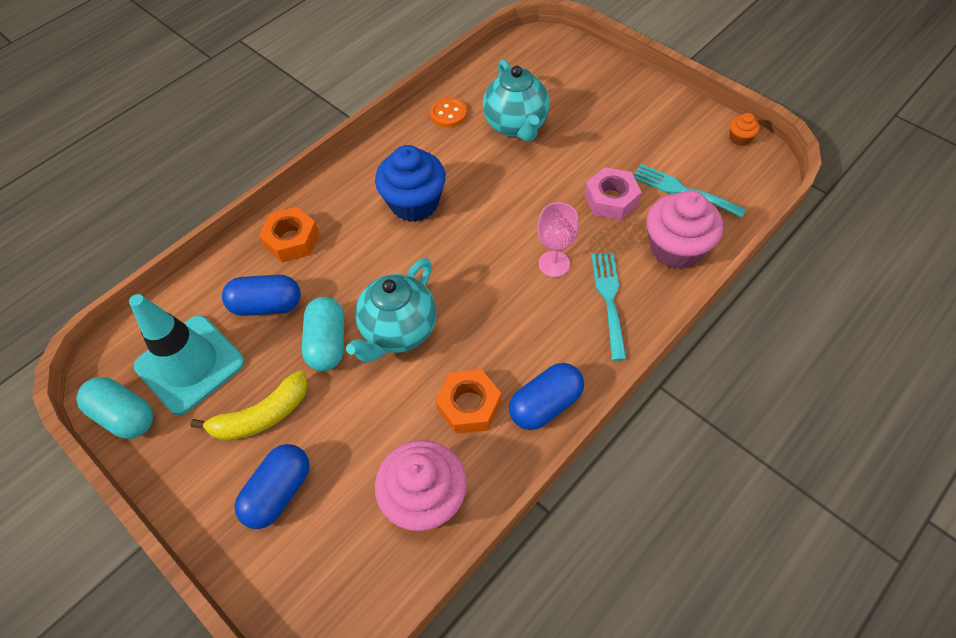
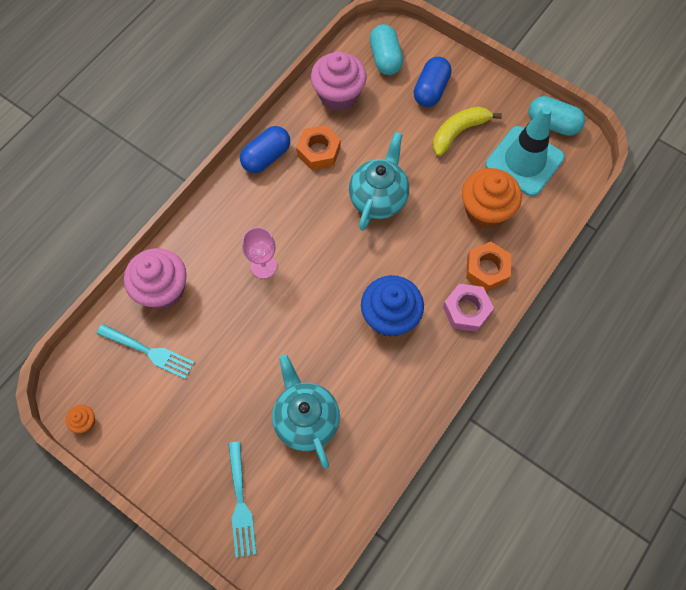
camera: 170 degrees right, 10 degrees up
(267, 305) = (485, 210): blue capsule -> orange cupcake
(327, 343) = (429, 185): turquoise capsule -> turquoise capsule (385, 58)
(448, 114) = (377, 431): orange button -> none
(609, 300) = (220, 238): turquoise fork -> turquoise fork (240, 503)
(611, 199) = (214, 336): pink nut -> pink nut (466, 310)

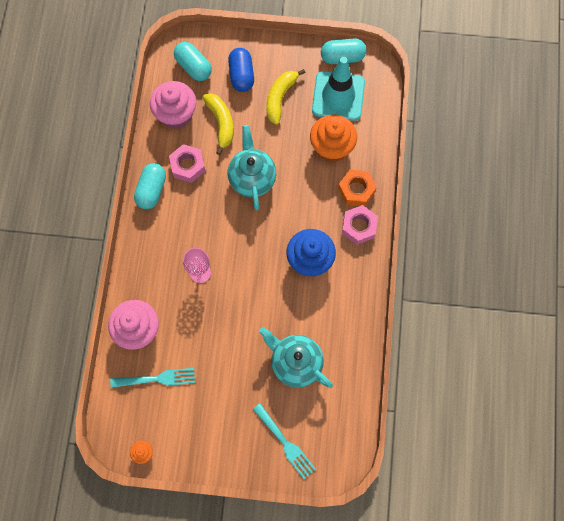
camera: 30 degrees left, 5 degrees up
(266, 157) = (152, 190): blue capsule -> turquoise capsule
(318, 151) = (188, 166): orange nut -> pink nut
(380, 127) = (221, 123): none -> yellow banana

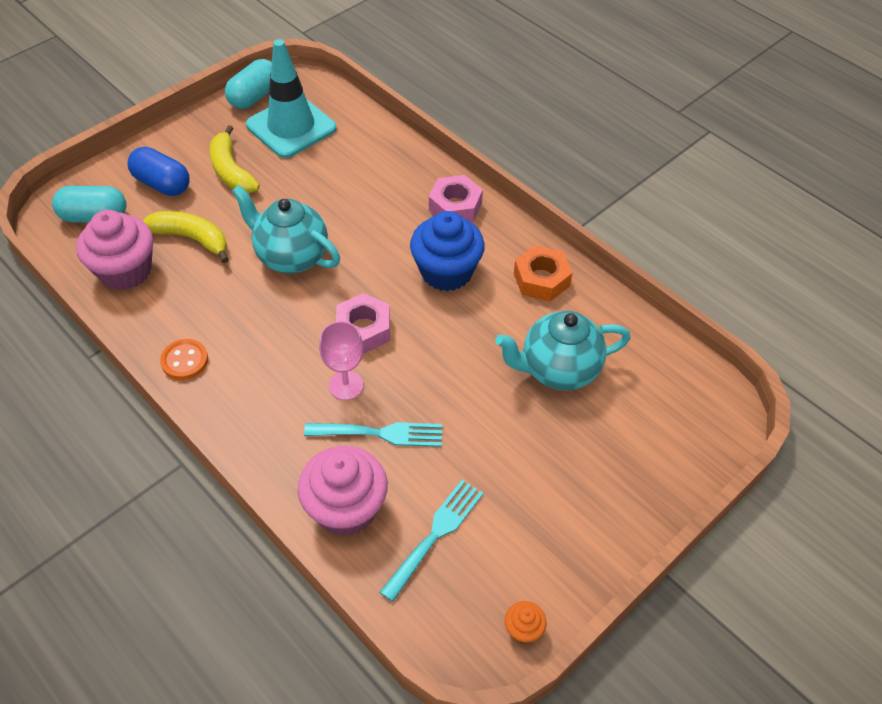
camera: 50 degrees left, 20 degrees down
(152, 190) = (184, 360): turquoise capsule -> orange button
(188, 166) = (200, 304): pink nut -> pink nut (363, 329)
(285, 443) = (652, 451): turquoise fork -> turquoise fork (380, 433)
(332, 147) = (340, 168): orange cupcake -> none
(356, 190) = (411, 181): orange nut -> orange nut (541, 279)

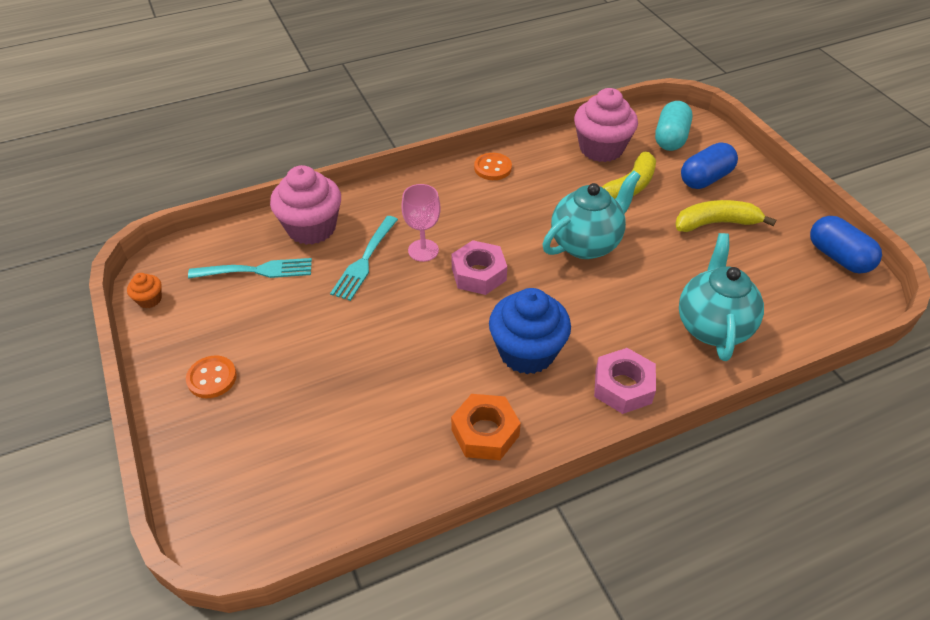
camera: 110 degrees right, 5 degrees down
(254, 96) = (838, 257): turquoise capsule -> blue capsule
(291, 127) = (782, 277): turquoise traffic cone -> none
(435, 535) = (256, 270): turquoise fork -> turquoise fork turned 60 degrees counterclockwise
(558, 370) = (361, 405): turquoise teapot -> turquoise teapot (712, 326)
(591, 504) = (212, 378): none -> orange button

